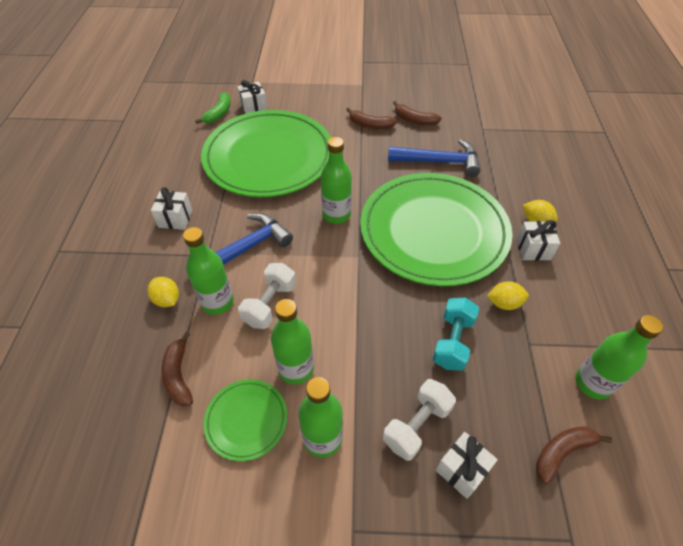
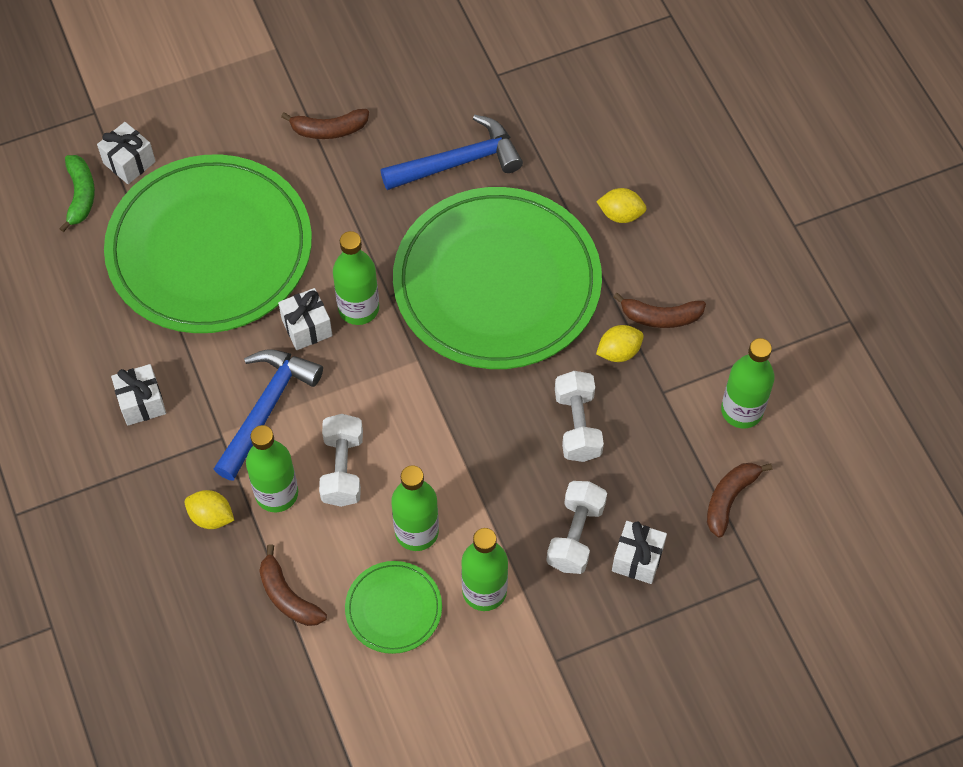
camera: 25 degrees left, 10 degrees up
(414, 120) = (390, 95): brown banana -> brown banana (660, 317)
(452, 342) = (577, 425): turquoise dumbbell -> white dumbbell
(533, 249) = (629, 260): white gift -> white gift (307, 327)

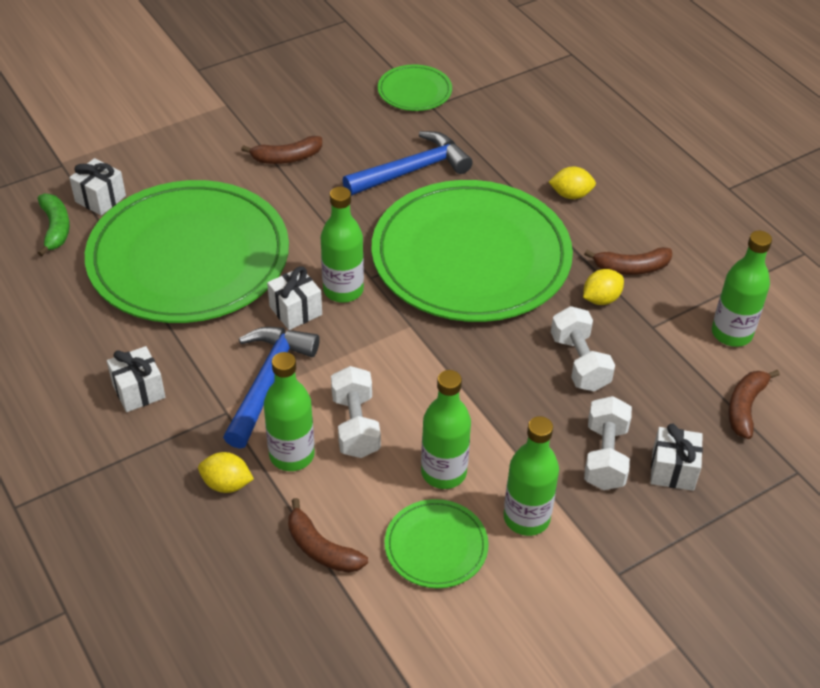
camera: 10 degrees left, 15 degrees down
(483, 51) = (414, 91): none -> green plate

